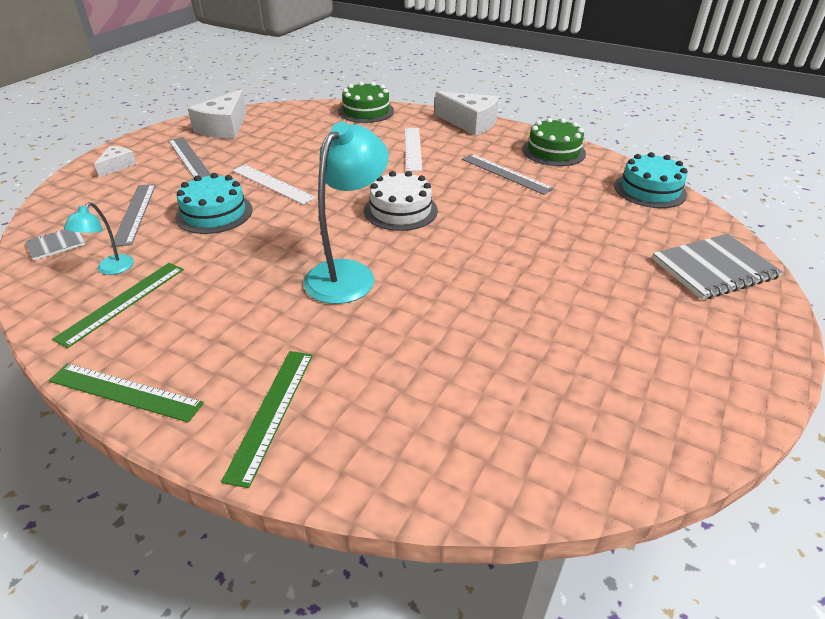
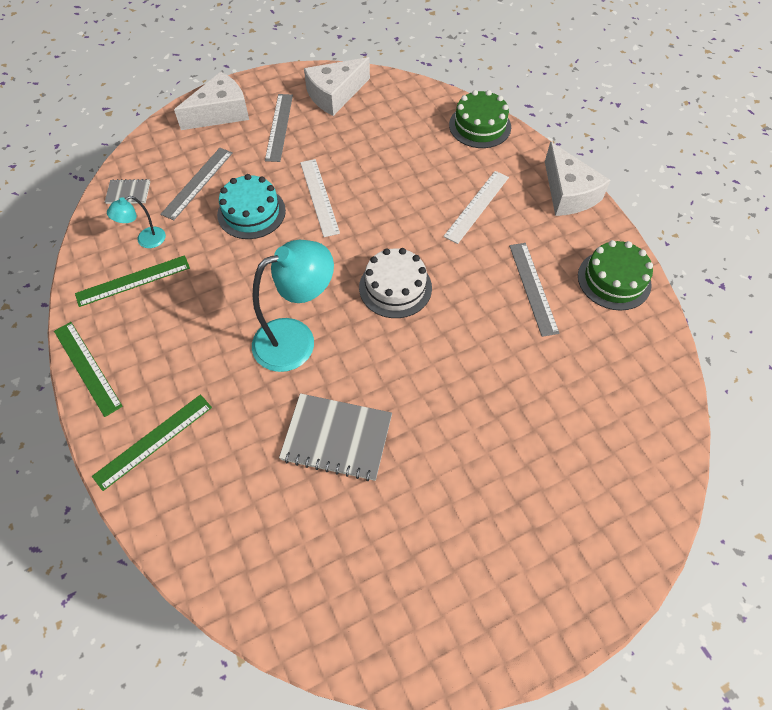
camera: 35 degrees right, 20 degrees up
(117, 166) = (220, 113): white cheese -> white cheese, size x1.87
(650, 190) = (657, 388): turquoise cake -> none
(714, 268) = (606, 520): grey notebook -> grey notebook (337, 438)

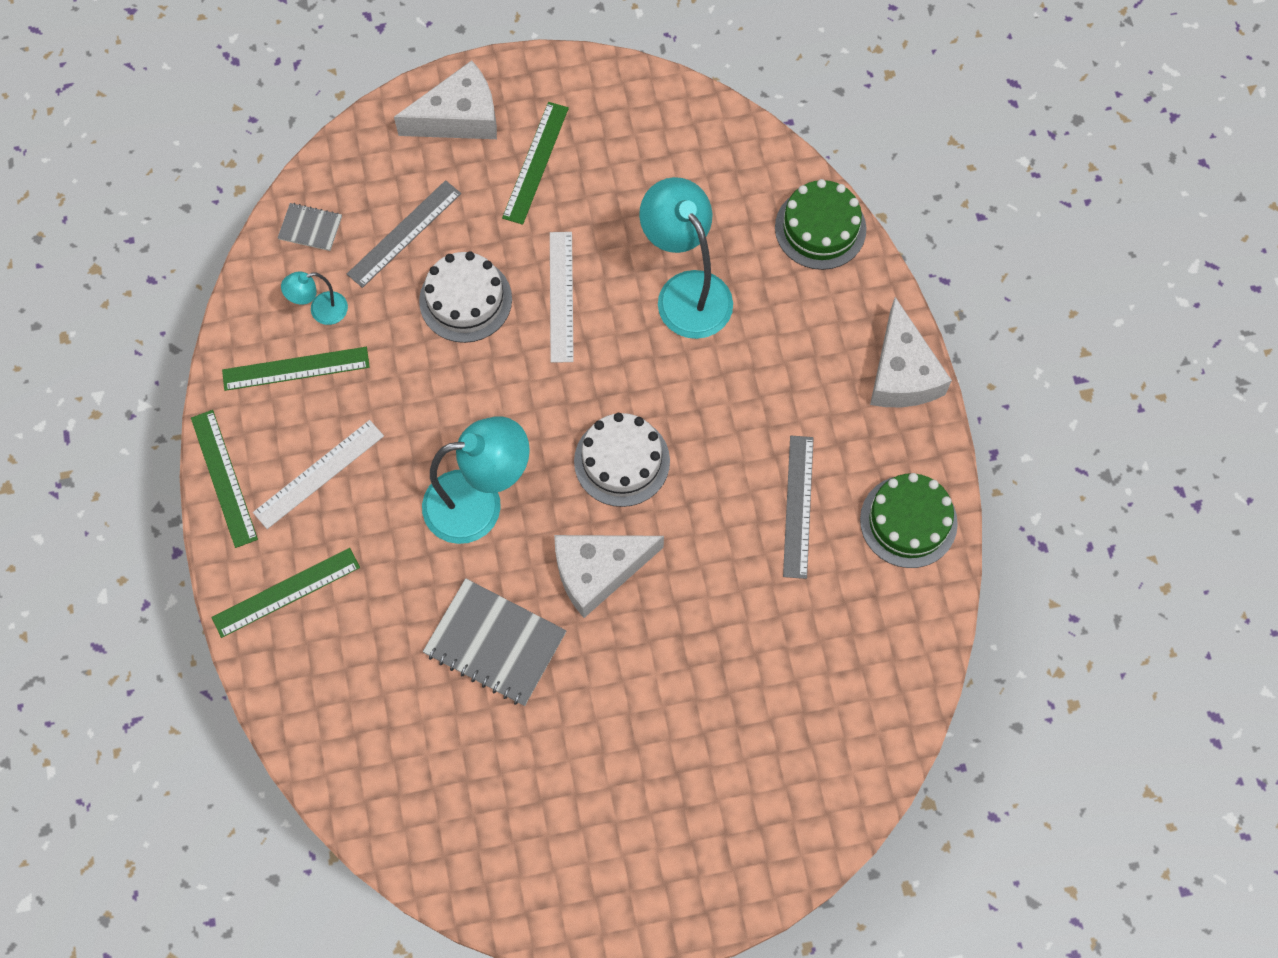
camera: 15 degrees right, 10 degrees up
(251, 212) = (465, 300): turquoise cake -> white cake
(279, 127) = (535, 162): grey ruler -> green ruler
(335, 95) = (629, 121): white cheese -> white cheese (598, 571)
(404, 177) = (686, 291): none -> turquoise lamp
(477, 206) = (769, 363): white ruler -> white ruler (319, 474)

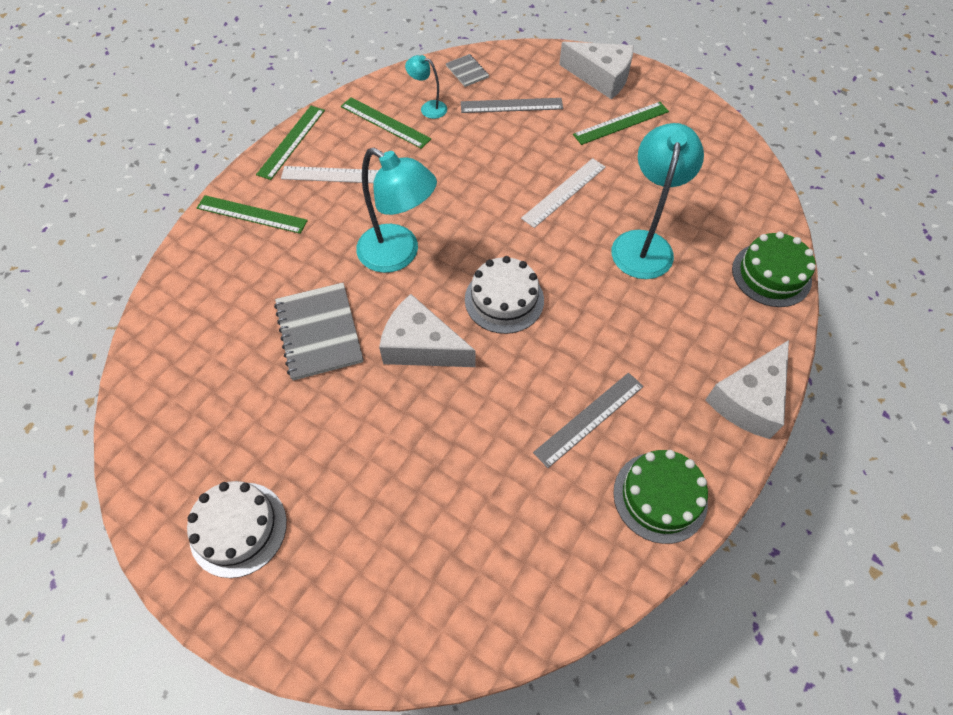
camera: 45 degrees right, 10 degrees down
(465, 300) = (508, 156): white cake -> white cake (238, 529)

